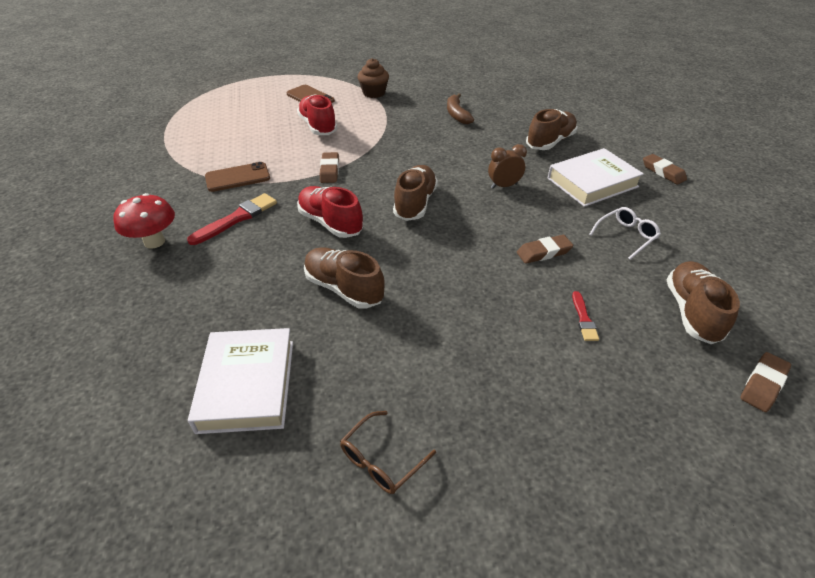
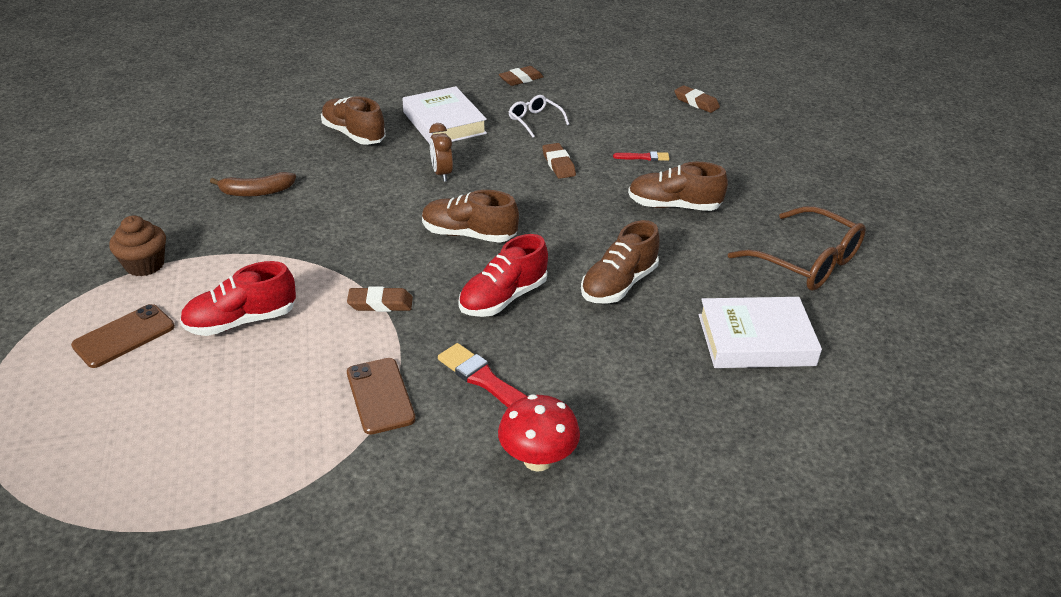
camera: 90 degrees left, 5 degrees down
(382, 459) = (805, 261): brown glasses -> brown glasses, size x1.85
(663, 172) = (432, 84): brown eraser -> brown eraser (521, 79)
(692, 312) = (630, 111): brown shoe -> brown shoe (674, 206)

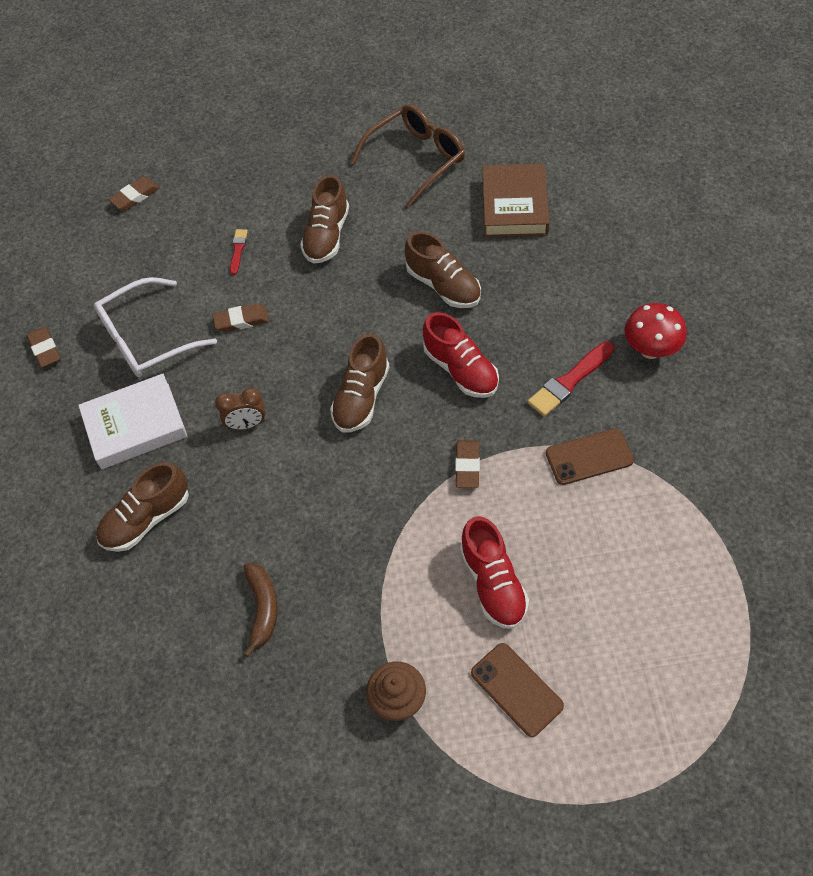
camera: 80 degrees left, 20 degrees up
(535, 121) = (148, 338): white glasses -> white glasses, size x1.85
(756, 340) = (514, 206): white book -> brown book

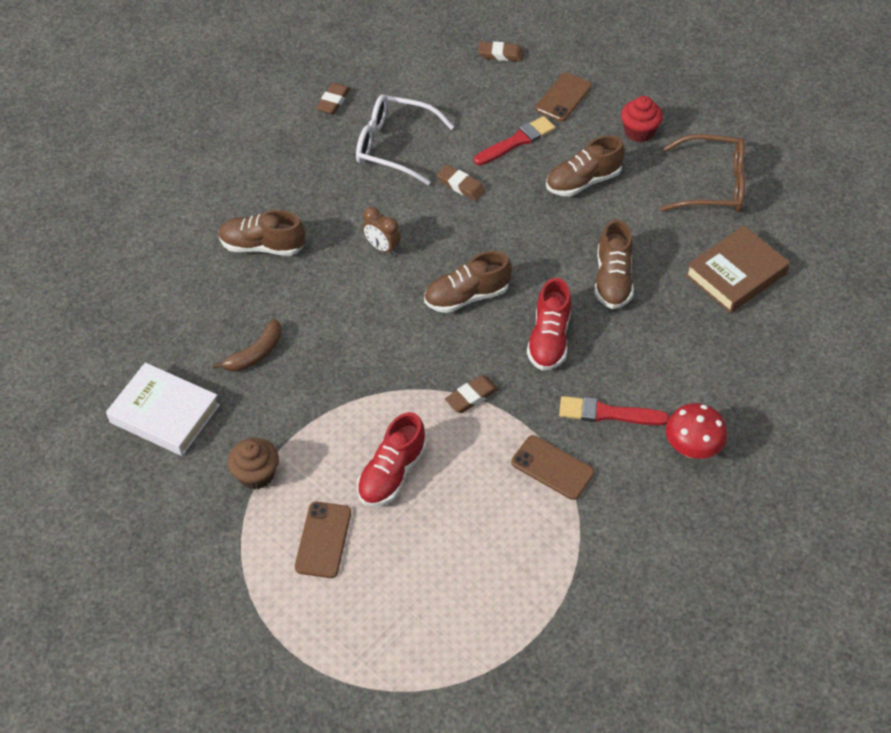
camera: 45 degrees right, 5 degrees down
(135, 426) = (323, 190): white book -> white book (165, 414)
(228, 188) = (563, 97): none -> brown phone
(238, 250) = (516, 141): red brush -> red brush, size x1.78
(316, 166) = (639, 132): none -> red cupcake

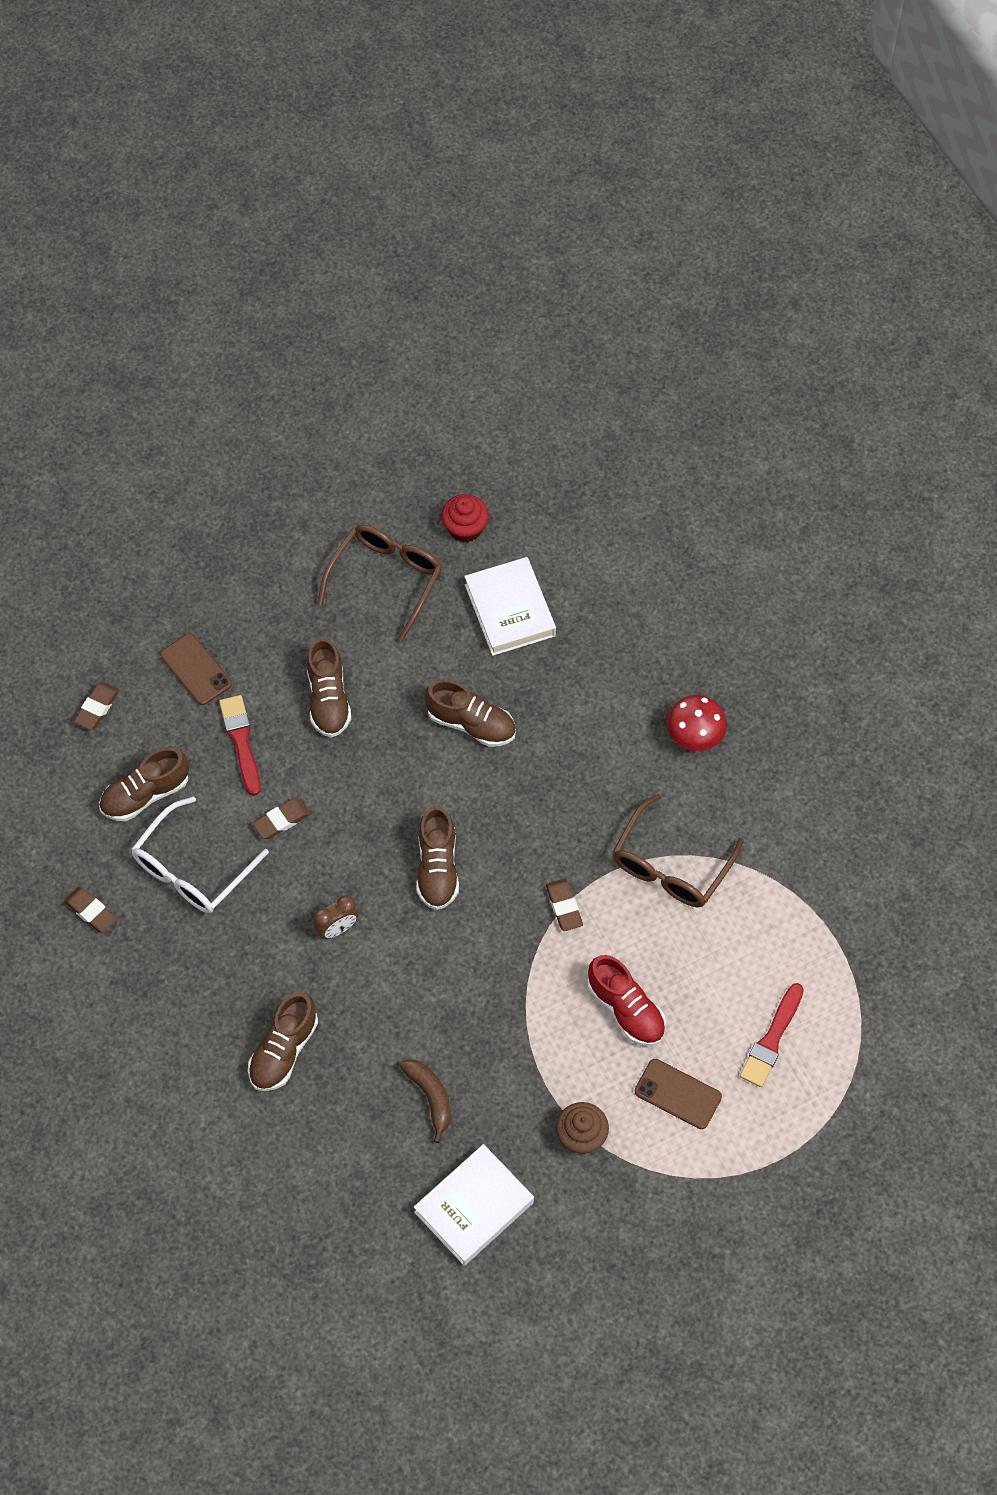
camera: 70 degrees left, 10 degrees up
(443, 101) = (145, 794): none -> brown shoe
(549, 339) = (522, 810): red shoe -> none
(552, 468) = (671, 864): brown phone -> brown glasses
(607, 413) = (629, 792): red brush -> red brush (772, 1039)
(639, 132) = (281, 616): red cupcake -> red cupcake (465, 528)
(735, 274) = (509, 610): brown book -> white book

